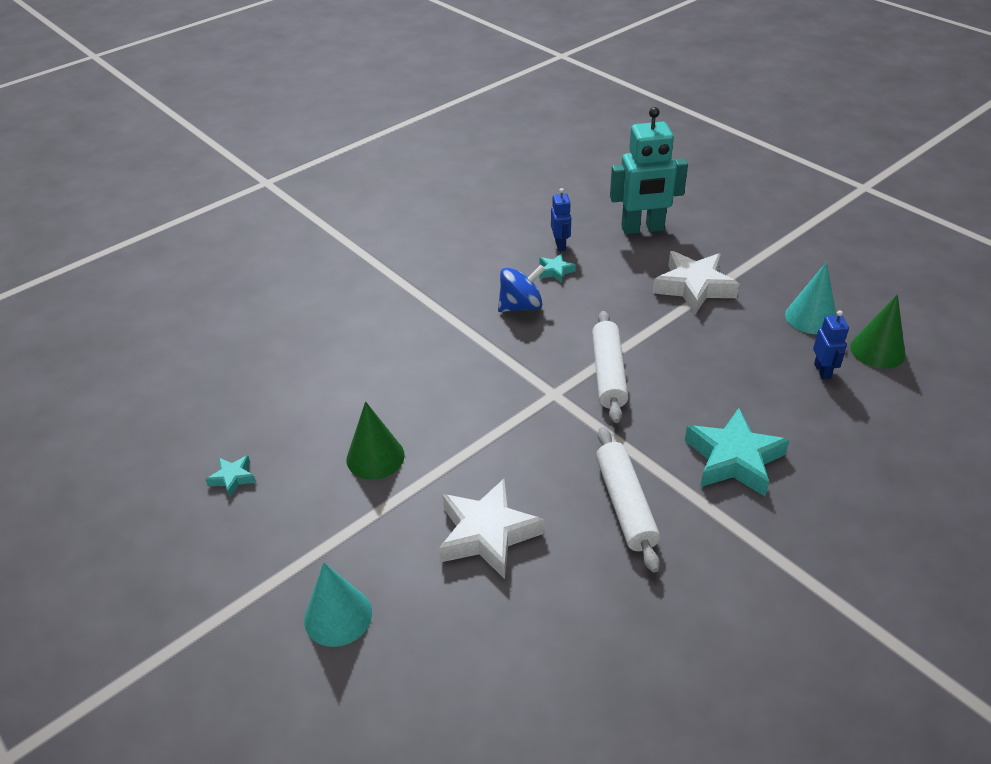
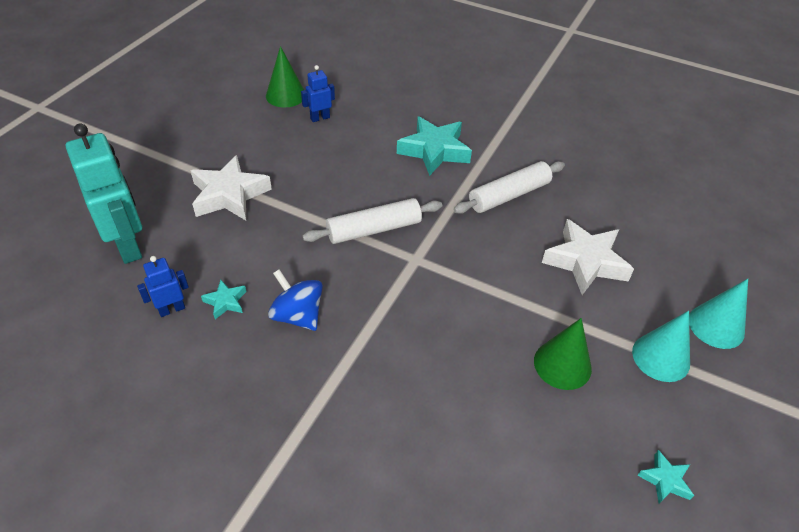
camera: 115 degrees left, 5 degrees up
(811, 317) = (255, 126): turquoise cone -> turquoise cone (661, 357)

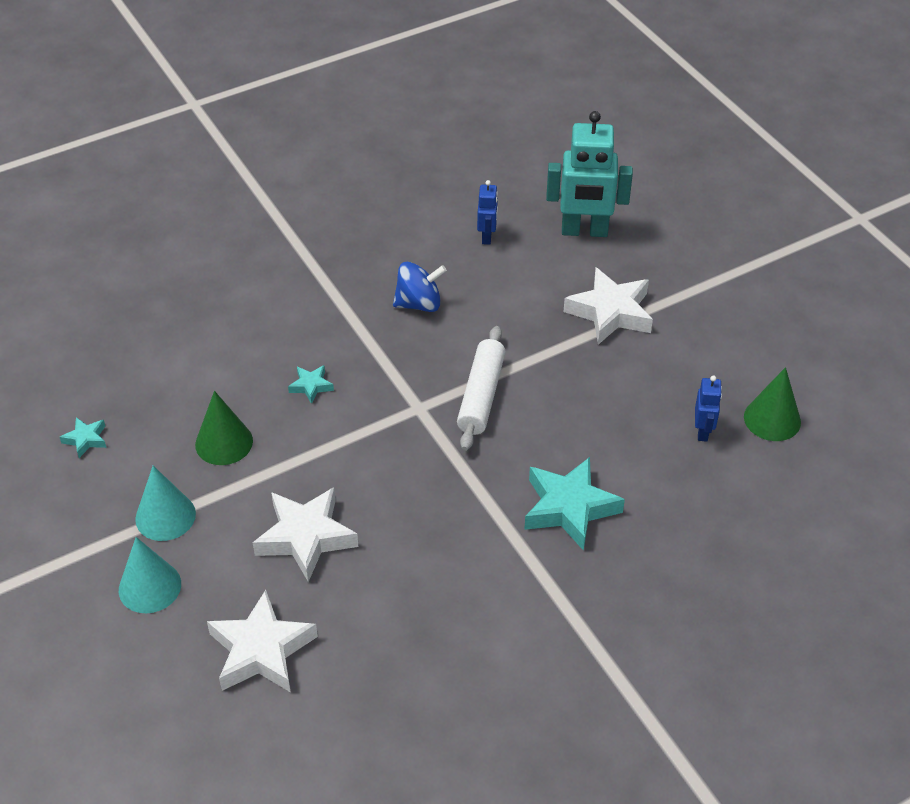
camera: 125 degrees right, 0 degrees up
(225, 302) = (470, 268): turquoise star -> turquoise star (311, 386)
(509, 195) = (445, 533): white rolling pin -> none
(680, 238) = (261, 650): none -> white star

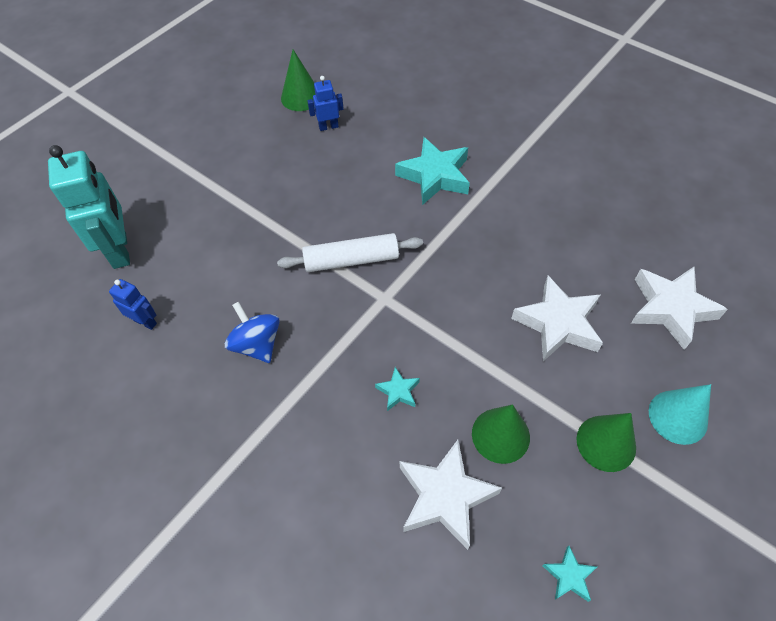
camera: 110 degrees left, 10 degrees up
(165, 516) = (606, 443): turquoise cone -> green cone
(487, 237) = (145, 322): blue robot -> blue robot turned 45 degrees clockwise
(610, 312) = (222, 205): white star -> white star (445, 496)

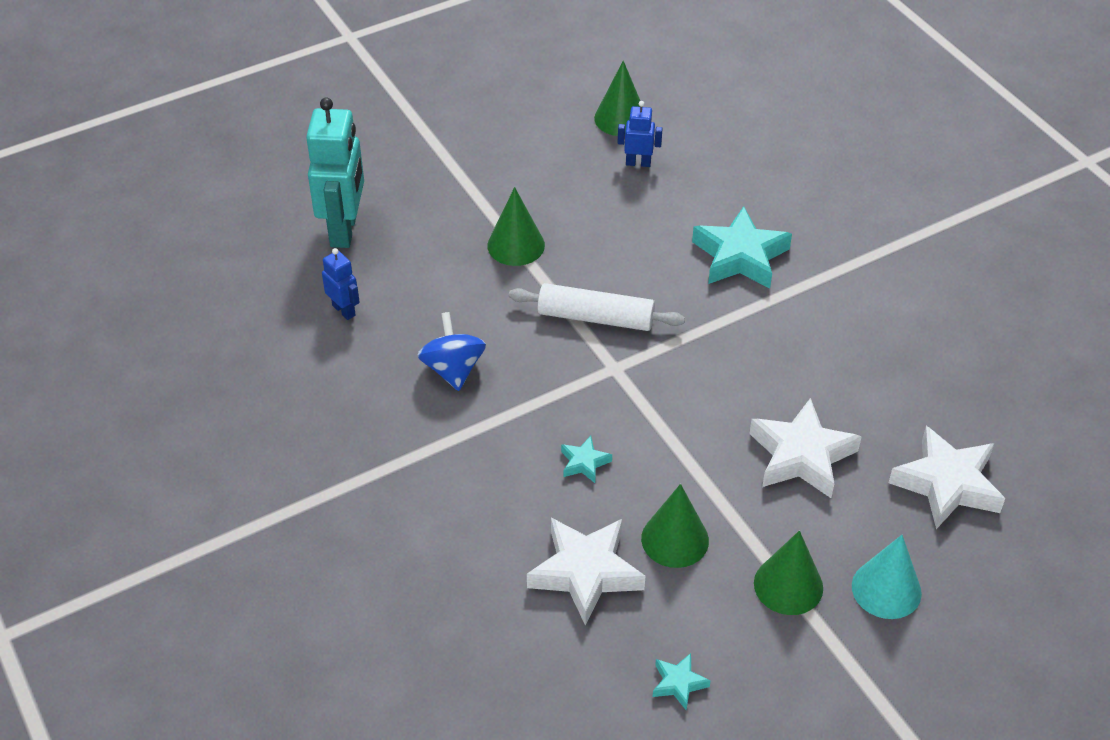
camera: 20 degrees right, 10 degrees down
(264, 220) = (516, 245): none -> green cone

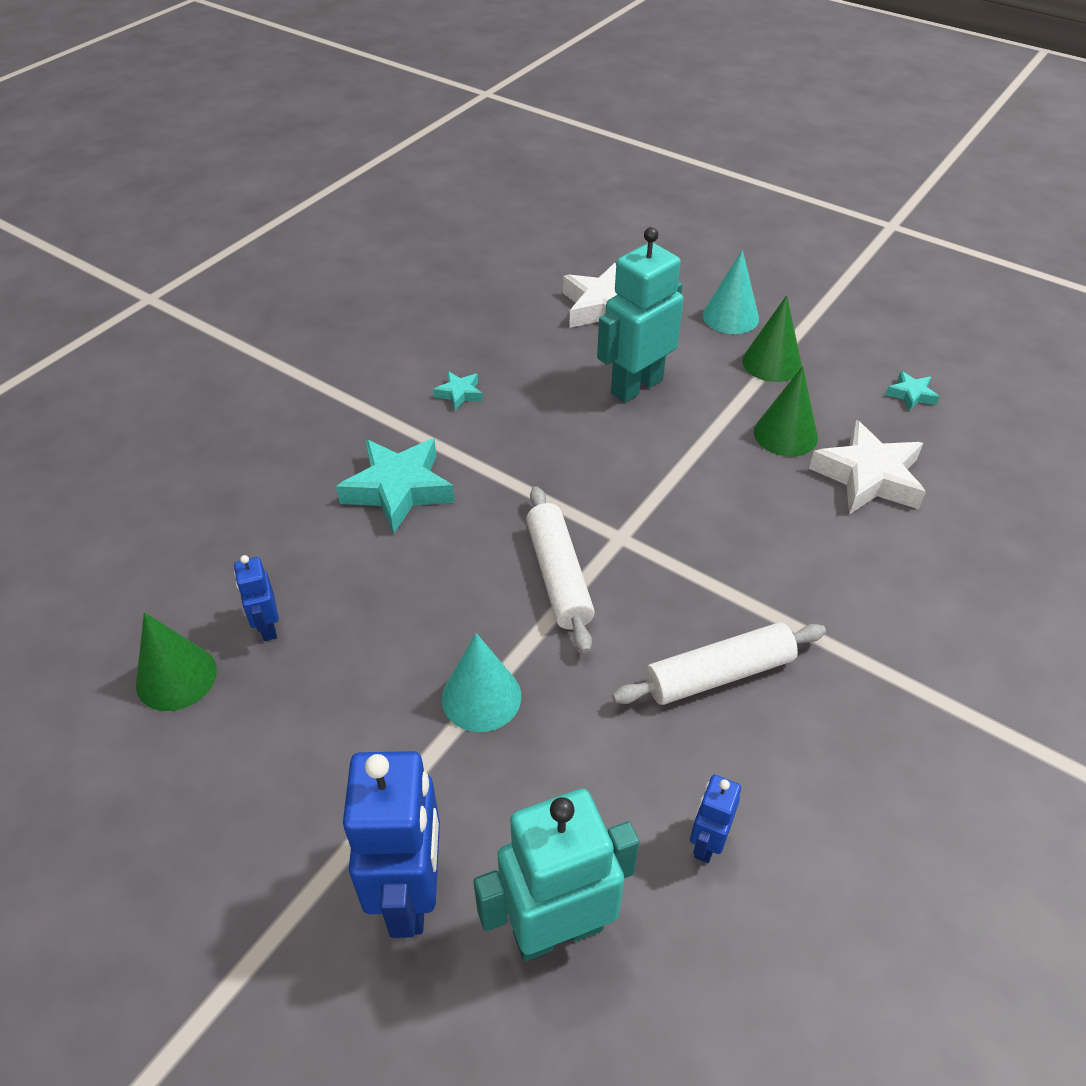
camera: 115 degrees left, 0 degrees up
(408, 181) = (411, 893): none -> blue robot
(453, 369) = (718, 674): blue spinning top -> white rolling pin
(516, 245) = (481, 697): green cone -> turquoise cone
(584, 463) = (755, 518): turquoise star -> turquoise star (459, 394)
(801, 456) = (636, 386): white star -> turquoise robot

